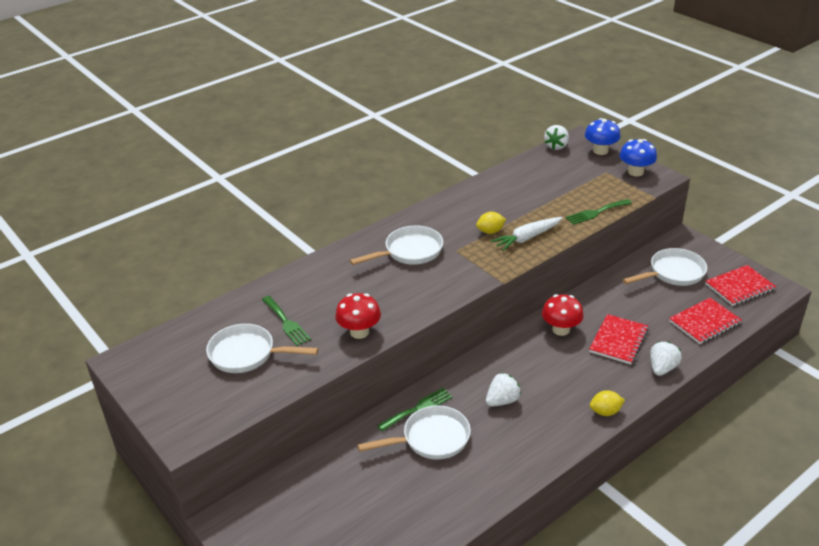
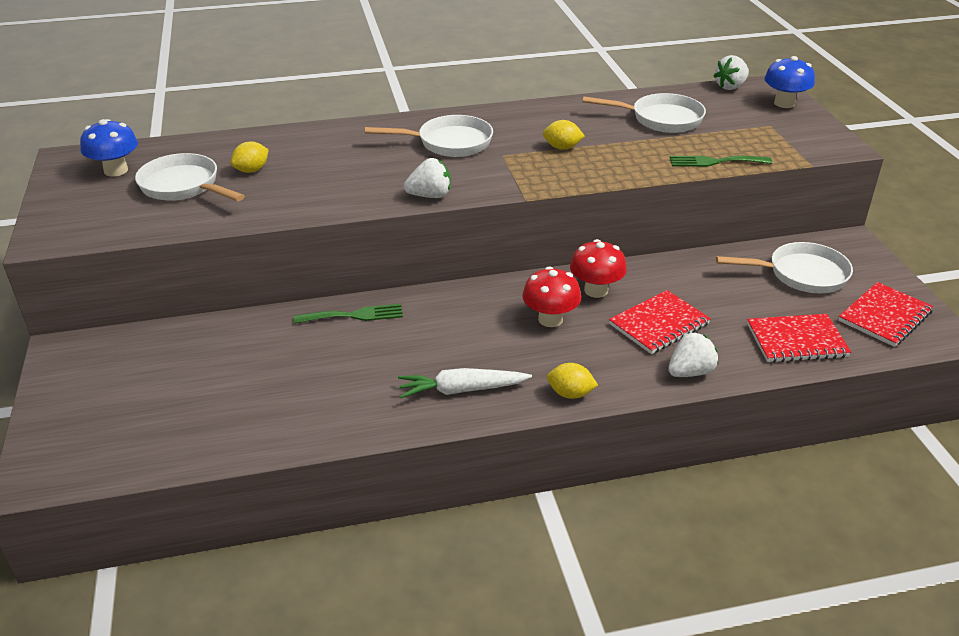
camera: 25 degrees right, 0 degrees up
(286, 322) = (252, 170): green fork -> yellow lemon
(359, 332) = (315, 200): red mushroom -> red mushroom (550, 319)
(431, 439) = (339, 349): white pan -> white pan (661, 119)
(502, 401) = (456, 339): white strawberry -> white strawberry (430, 196)
(527, 238) = (600, 165): white carrot -> white carrot (461, 390)
(635, 172) = (811, 134): blue mushroom -> blue mushroom (116, 170)
(739, 287) = (884, 316): red notebook -> red notebook turned 45 degrees counterclockwise

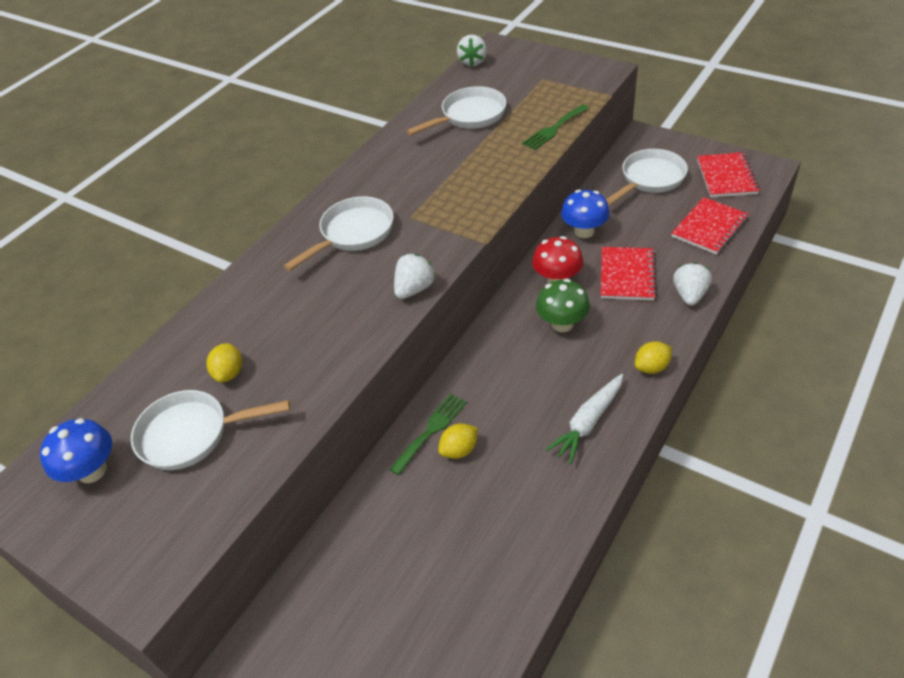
camera: 40 degrees left, 10 degrees up
(550, 319) = (562, 324): red mushroom -> green mushroom
(562, 147) = (441, 182): yellow lemon -> yellow lemon (459, 450)
(784, 103) = (525, 56): blue mushroom -> blue mushroom (584, 231)

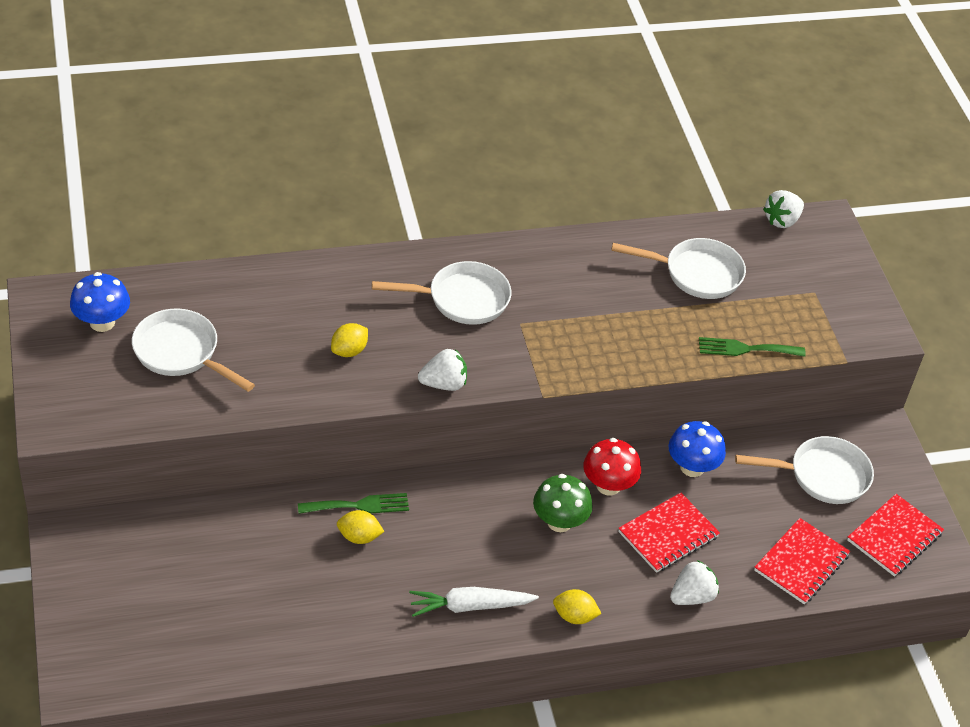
camera: 35 degrees right, 0 degrees up
(229, 373) = (250, 331): yellow lemon -> yellow lemon (349, 351)
(709, 227) = (801, 563): red notebook -> red notebook turned 45 degrees counterclockwise

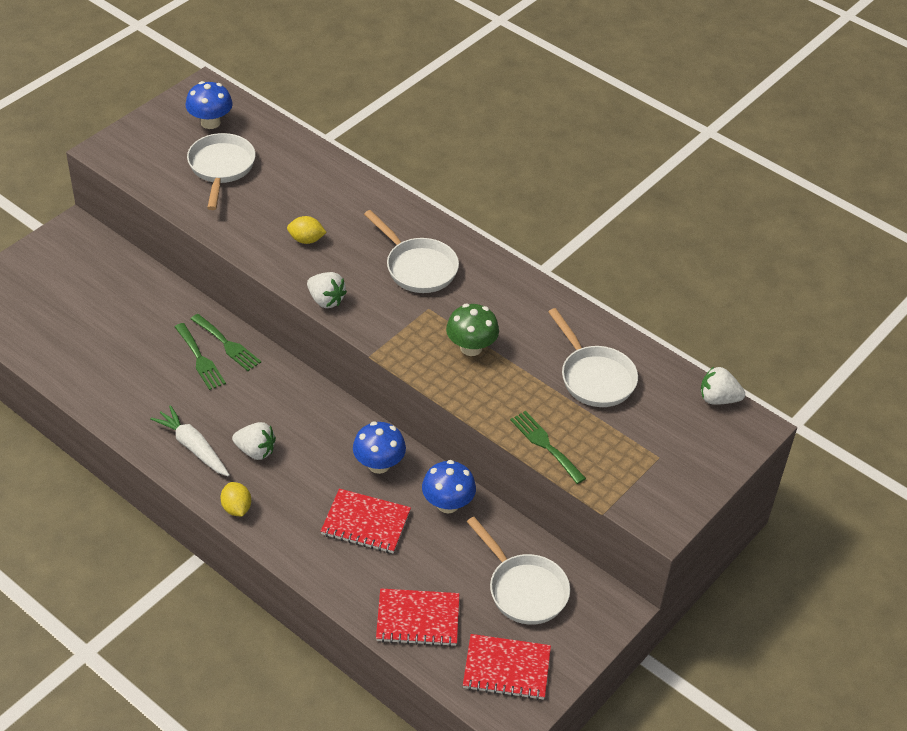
camera: 55 degrees right, 0 degrees up
(359, 537) = (200, 359): yellow lemon -> green fork
(559, 522) = (316, 455): green mushroom -> green mushroom (471, 347)
(608, 485) = (379, 464): red mushroom -> blue mushroom
(691, 596) = (319, 567): white strawberry -> white strawberry (255, 451)

